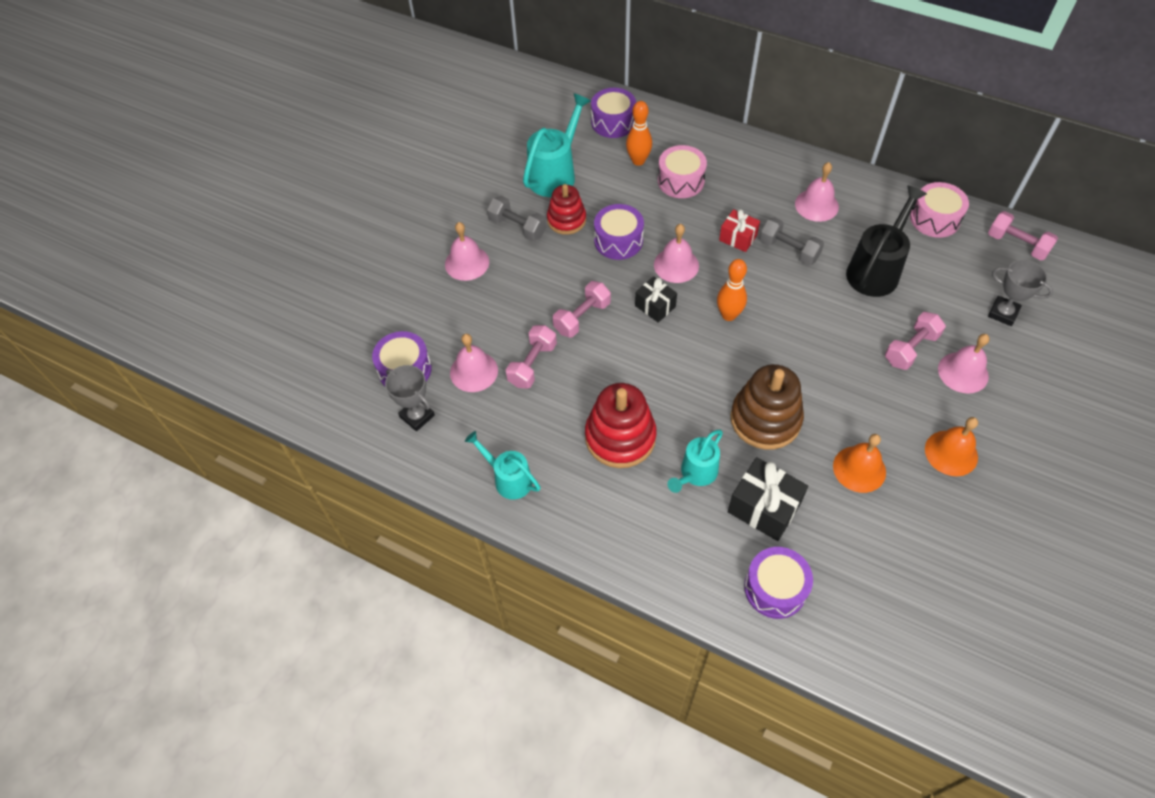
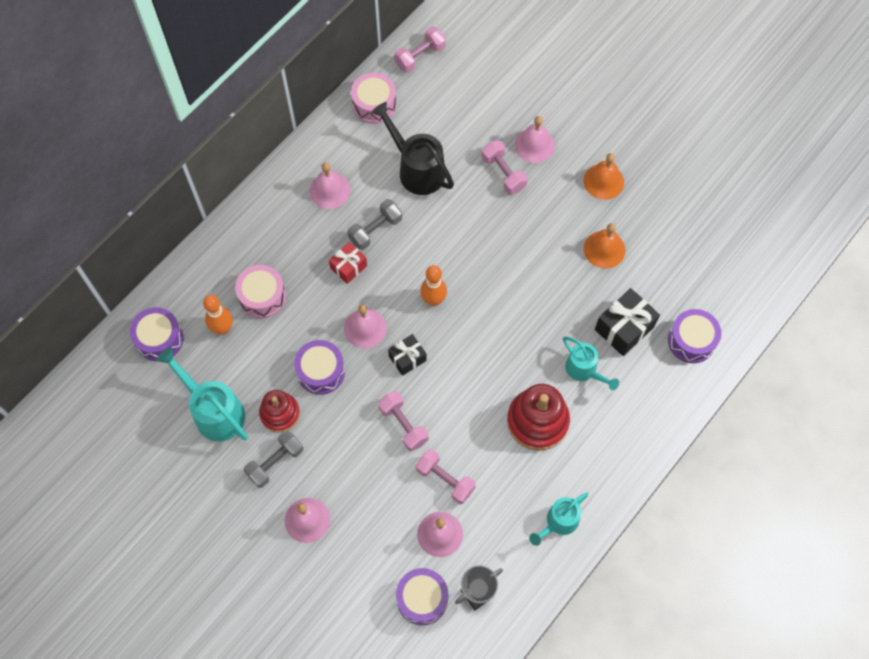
camera: 80 degrees left, 10 degrees up
(765, 419) = (545, 303): brown stacking toy -> none
(1003, 313) = (485, 95): grey trophy -> none

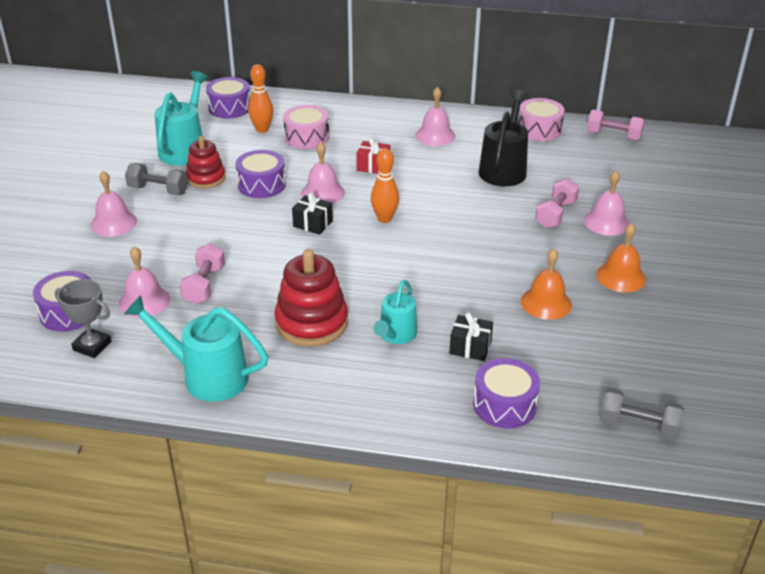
camera: 60 degrees right, 30 degrees down
(375, 230) = (422, 168): grey dumbbell -> grey dumbbell (638, 426)
(403, 424) = (244, 243): pink dumbbell -> none
(558, 522) = (206, 376): turquoise watering can -> turquoise watering can, size x1.58
(624, 328) = (470, 347): black gift -> black gift, size x0.63

